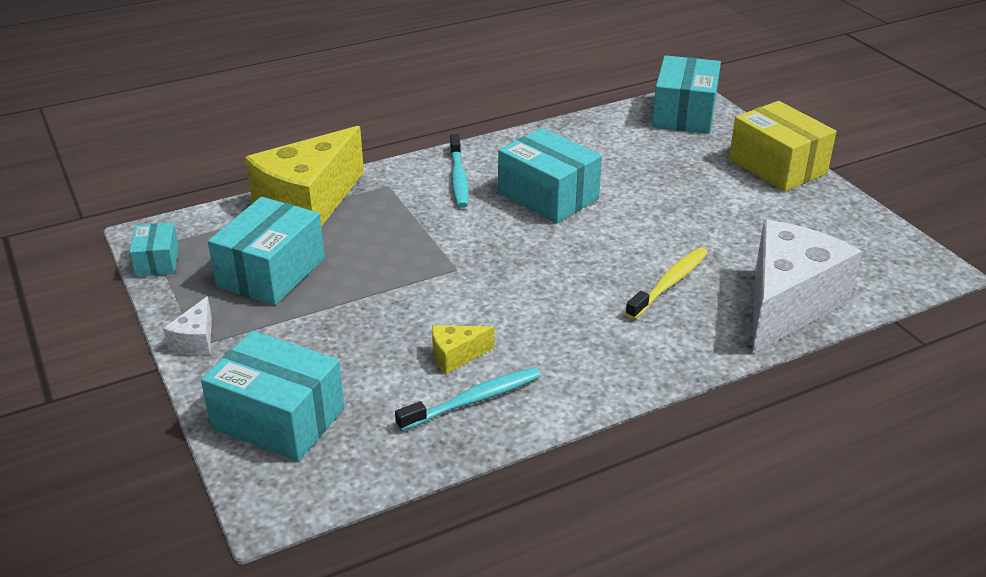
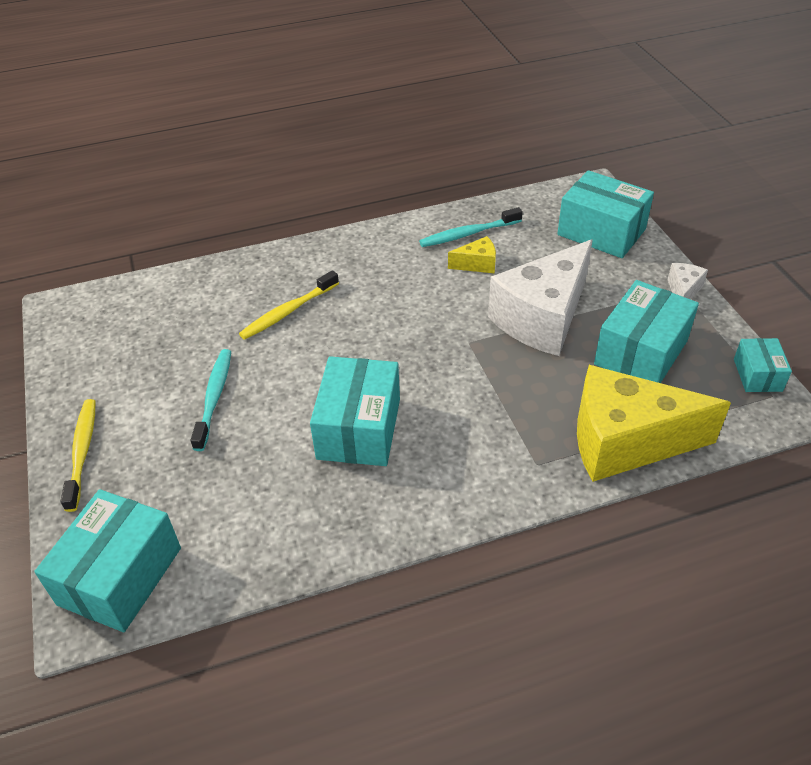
camera: 170 degrees left, 10 degrees up
(308, 204) = (625, 442): yellow cheese -> yellow cheese turned 135 degrees counterclockwise
(458, 178) = (454, 469): turquoise toothbrush -> turquoise toothbrush (214, 397)
(548, 196) = (359, 428): turquoise box -> turquoise box turned 45 degrees clockwise
(777, 166) = (82, 452): yellow box -> yellow toothbrush
(787, 304) = (206, 285): white cheese -> white cheese (542, 318)

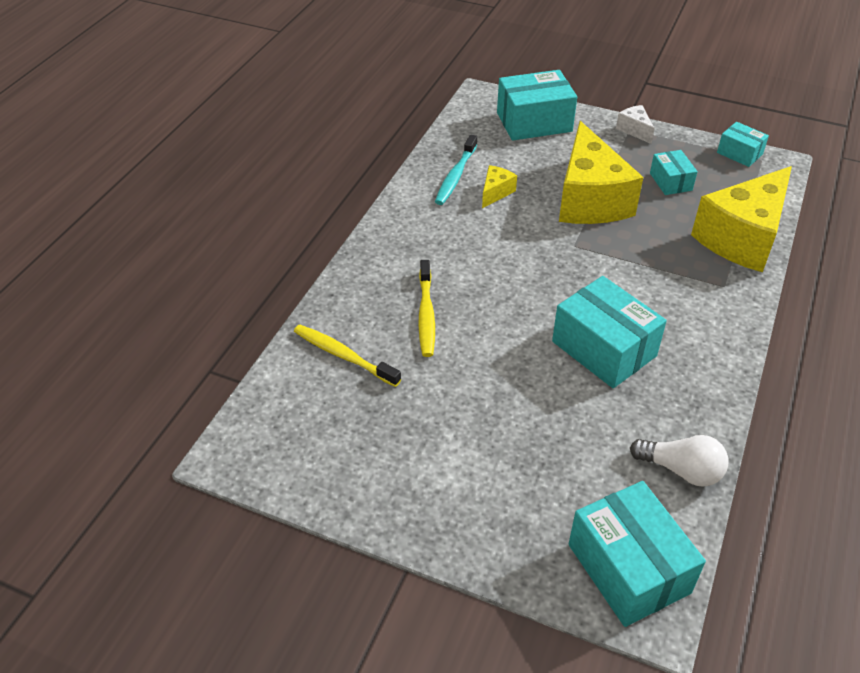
camera: 50 degrees left, 0 degrees up
(82, 452) = (456, 528): yellow toothbrush -> yellow toothbrush (343, 356)
(214, 397) = (480, 410): turquoise toothbrush -> none
(261, 554) = (681, 470): none -> white light bulb
(542, 318) = (589, 199): white cheese -> yellow cheese
(641, 352) = (670, 182): turquoise box -> turquoise box, size x0.55

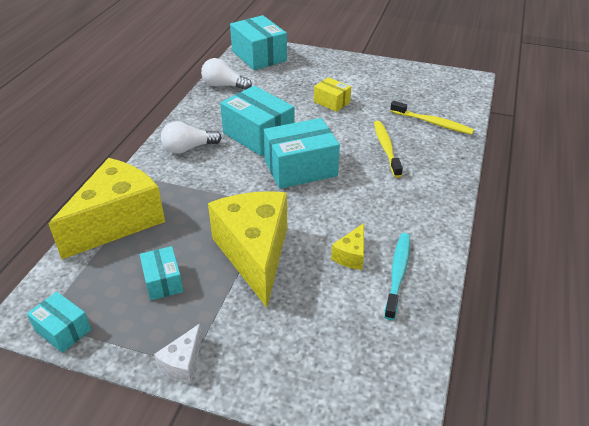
camera: 175 degrees right, 5 degrees down
(489, 412) = (331, 102): none -> yellow box
(534, 122) = (316, 370): turquoise box -> turquoise box (300, 168)
(634, 130) = (183, 363): white cheese -> white cheese turned 60 degrees clockwise
(698, 331) = (188, 148): none -> white light bulb

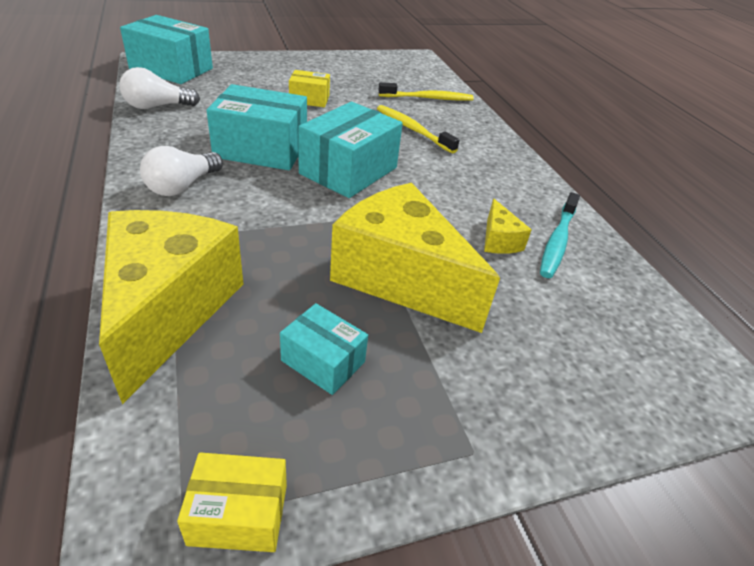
camera: 40 degrees left, 0 degrees up
(63, 330) = (238, 514): turquoise box -> yellow box
(183, 363) = (465, 455): white cheese -> none
(397, 274) = (557, 241): turquoise toothbrush -> turquoise toothbrush turned 135 degrees counterclockwise

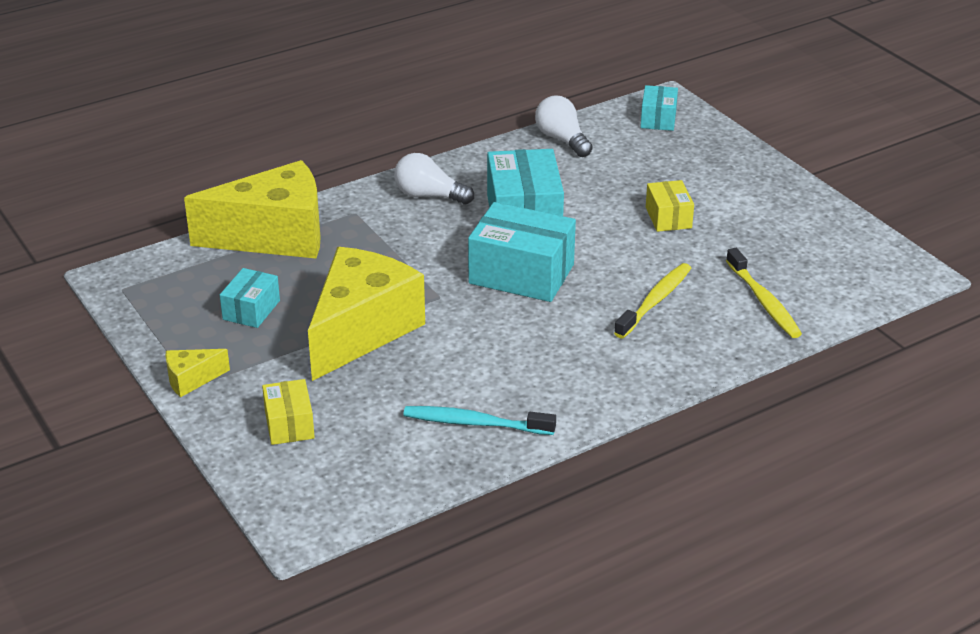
camera: 80 degrees right, 5 degrees down
(171, 69) = (658, 119): turquoise box -> turquoise box, size x0.55
(238, 514) = (130, 304): yellow box -> yellow box (289, 424)
(498, 240) = (452, 383): yellow cheese -> yellow cheese (191, 380)

